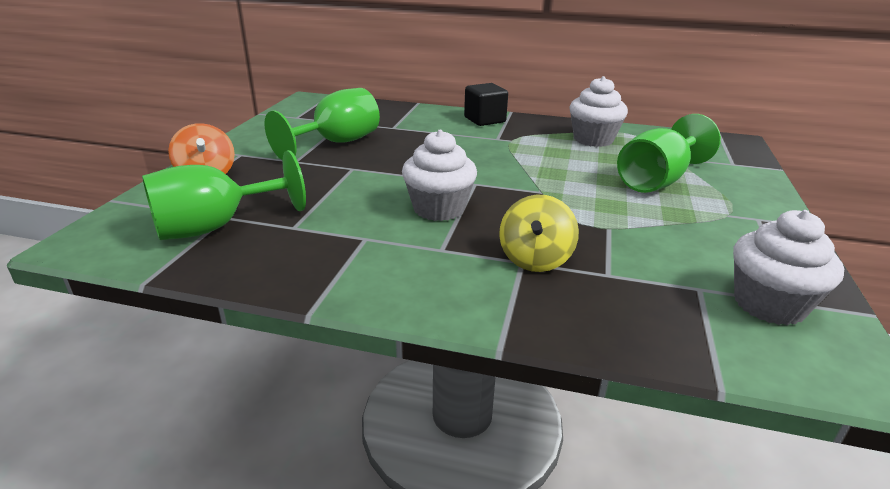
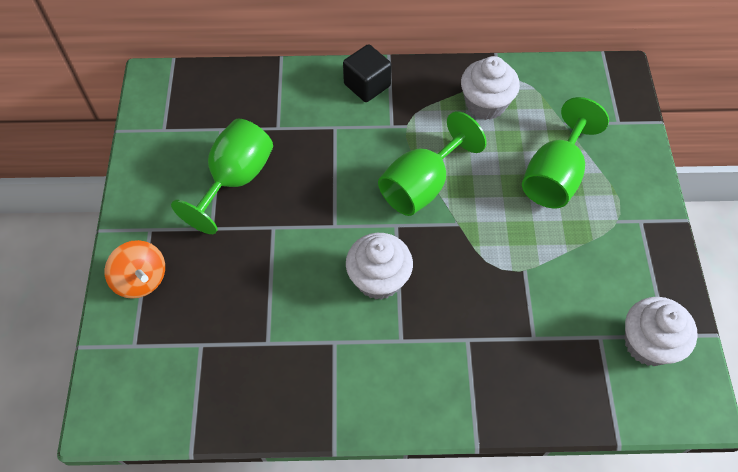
camera: 15 degrees left, 30 degrees up
(216, 227) = (202, 362): green goblet -> green goblet (422, 185)
(535, 259) = (476, 334): yellow spinning top -> none

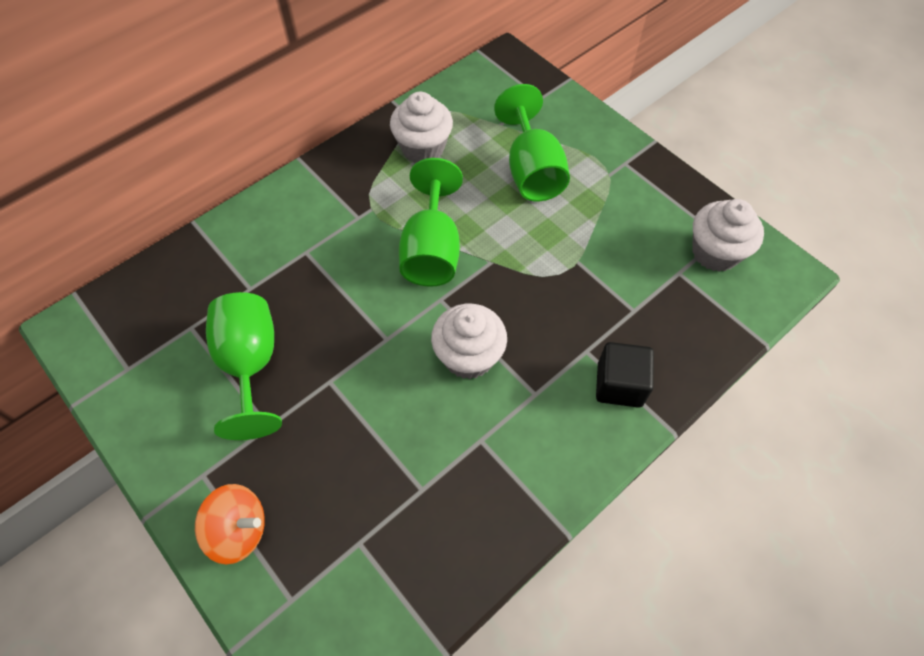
camera: 40 degrees left, 0 degrees up
(367, 85) = (302, 196): black cube -> black cube (619, 385)

